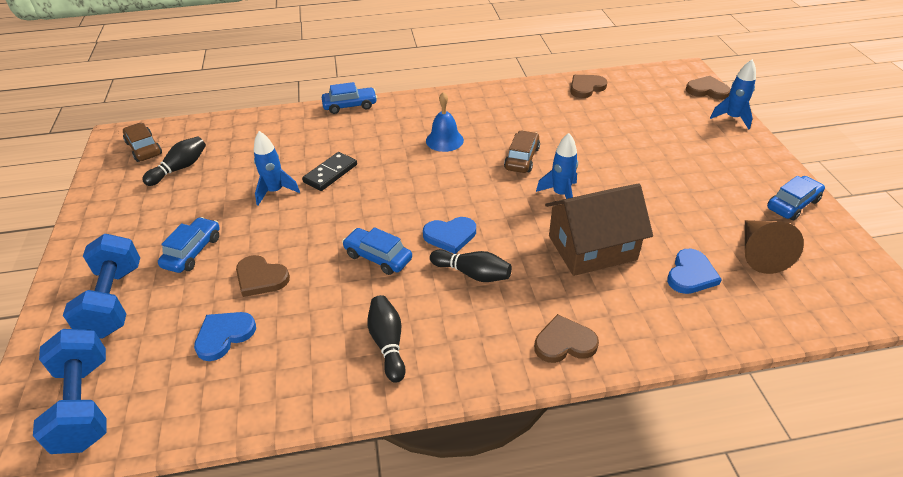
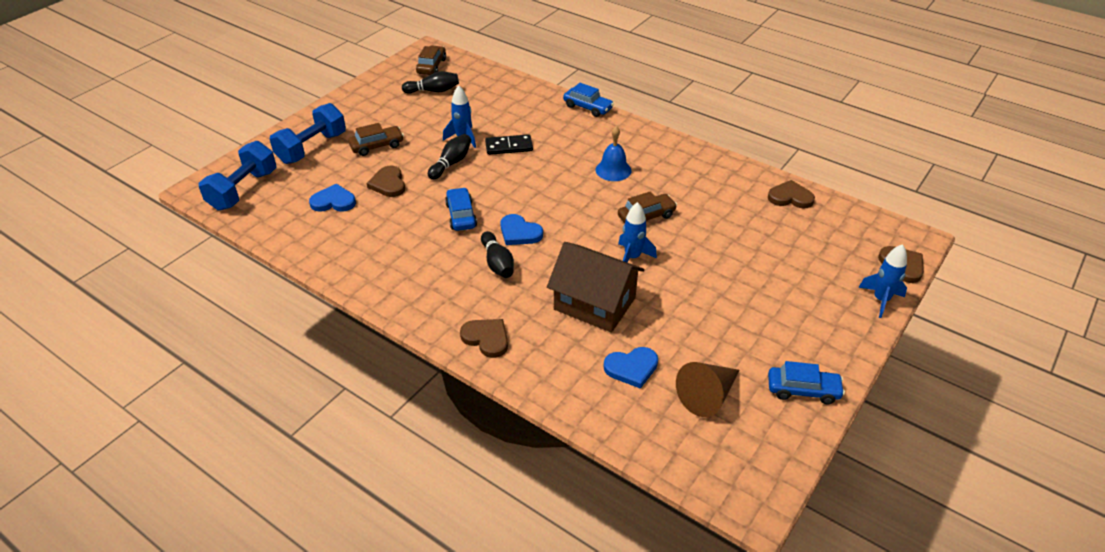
camera: 45 degrees right, 0 degrees up
(193, 251) = (377, 146): blue car -> brown car
(388, 343) = (398, 264): black bowling pin -> black bowling pin (451, 163)

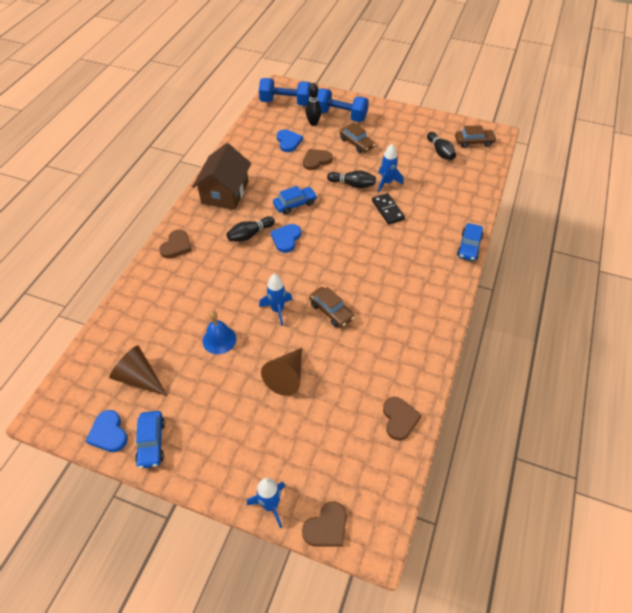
camera: 75 degrees right, 10 degrees up
(310, 173) = (313, 123): none -> black bowling pin
(594, 303) = (221, 296): brown house -> brown house (225, 192)
(613, 170) = (385, 279): blue bell -> blue bell (219, 339)
(631, 368) = (160, 328): blue heart -> blue heart (108, 433)
(728, 265) = (286, 376): none -> brown cone

